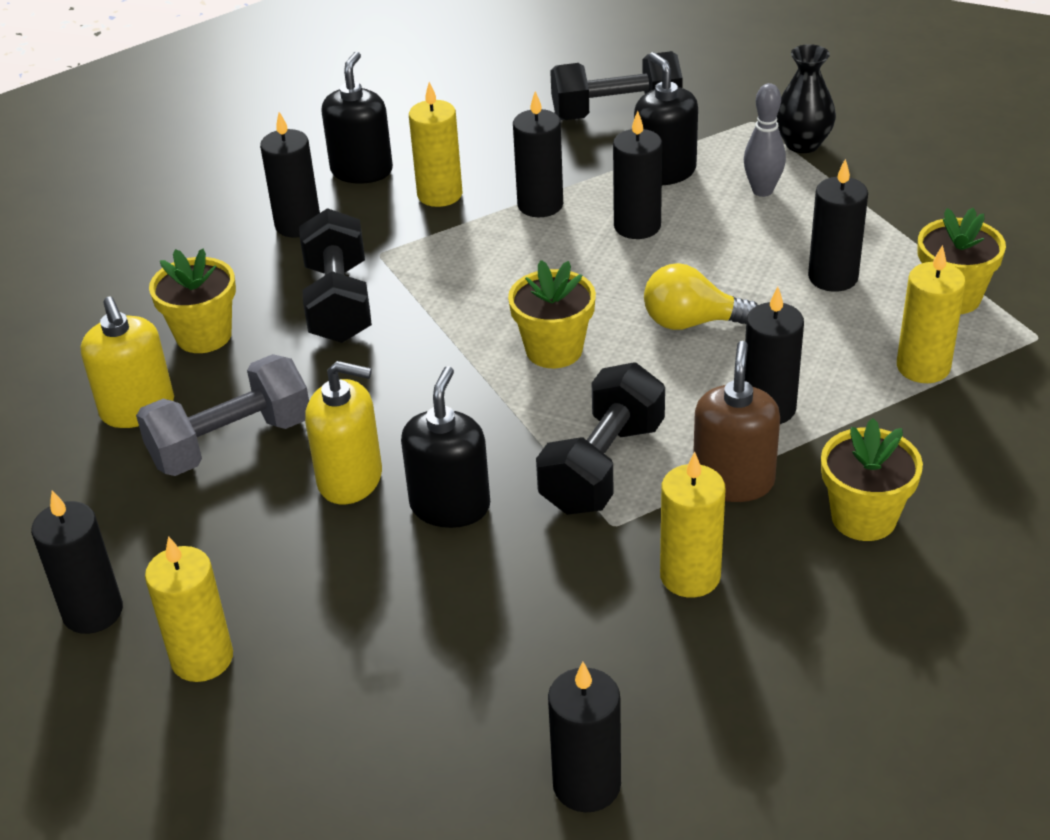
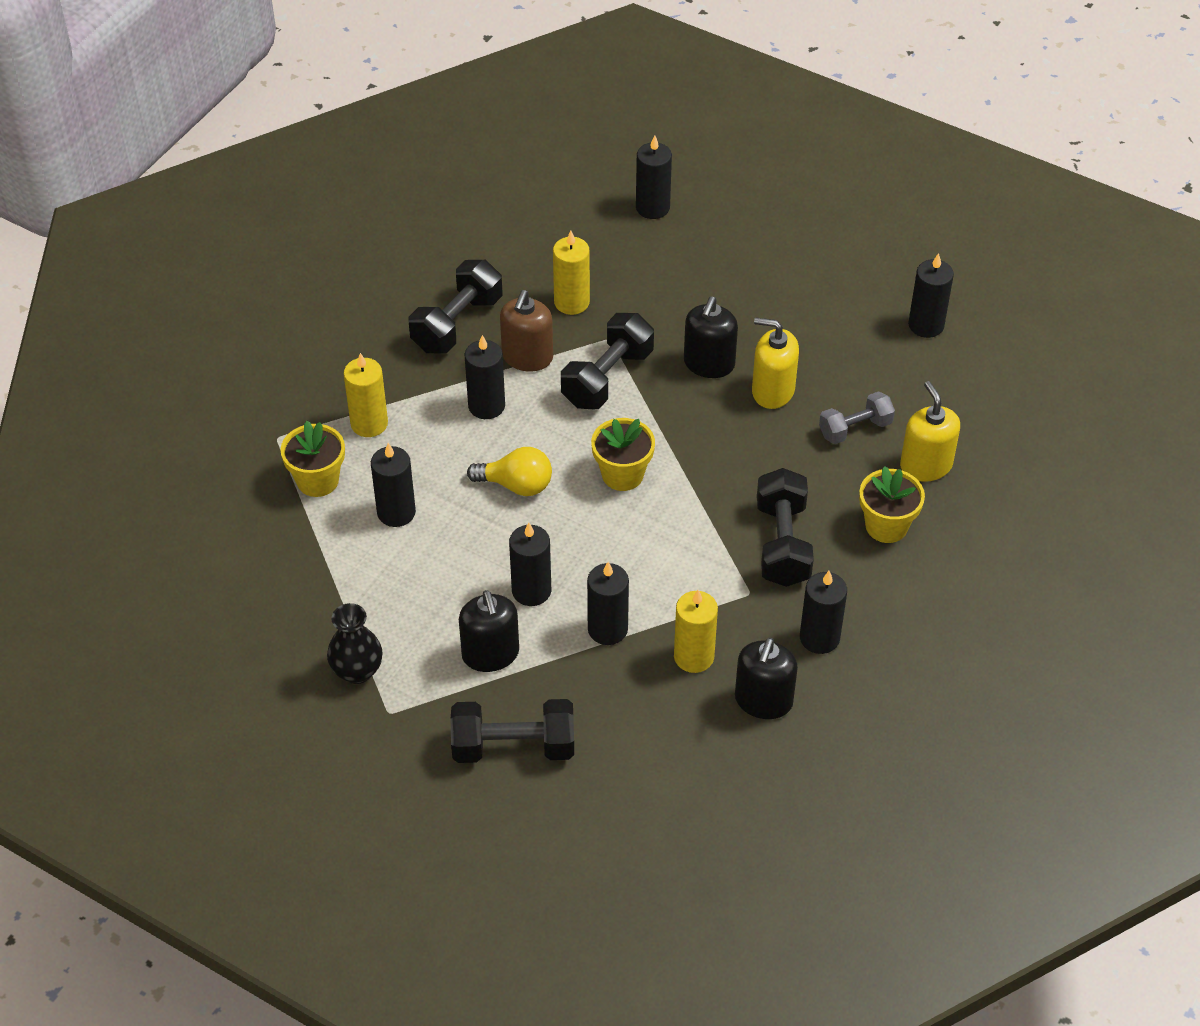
camera: 175 degrees left, 10 degrees up
(202, 658) = (856, 291): yellow candle -> none
(231, 442) = (855, 429): grey dumbbell -> grey dumbbell, size x0.65
(762, 191) = (414, 616): grey bowling pin -> none
(863, 518) = (457, 324): yellow flower pot -> black dumbbell

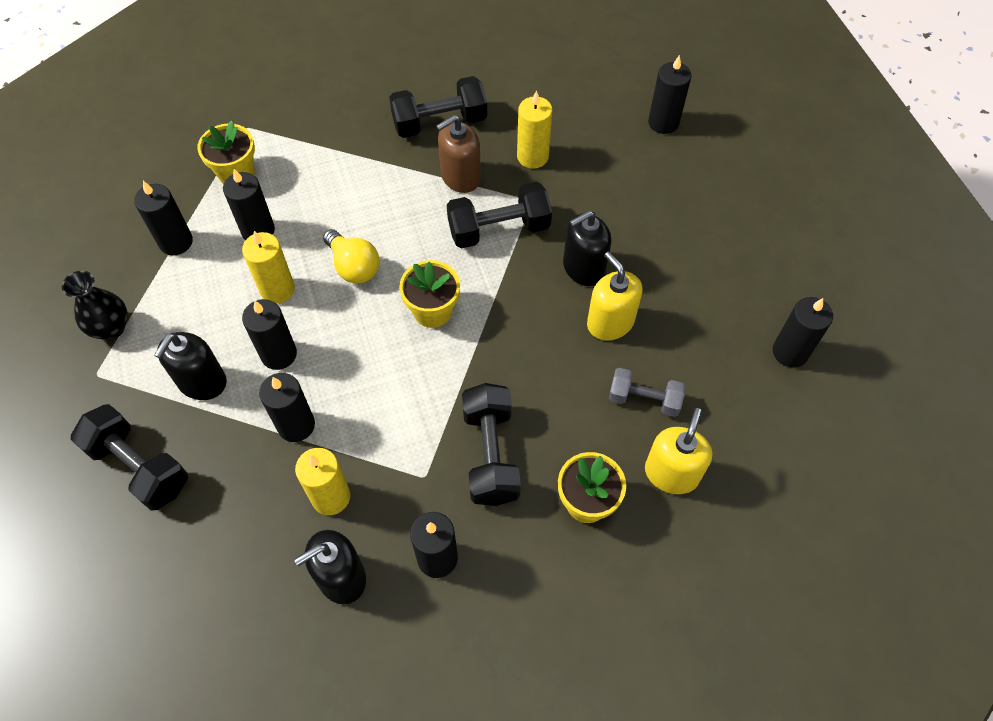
camera: 40 degrees right, 10 degrees up
(369, 423) = (309, 156): yellow candle -> yellow candle (277, 289)
(486, 406) = (396, 194): black candle -> black candle (176, 242)
(782, 544) = (490, 454): black dumbbell -> black dumbbell turned 45 degrees counterclockwise

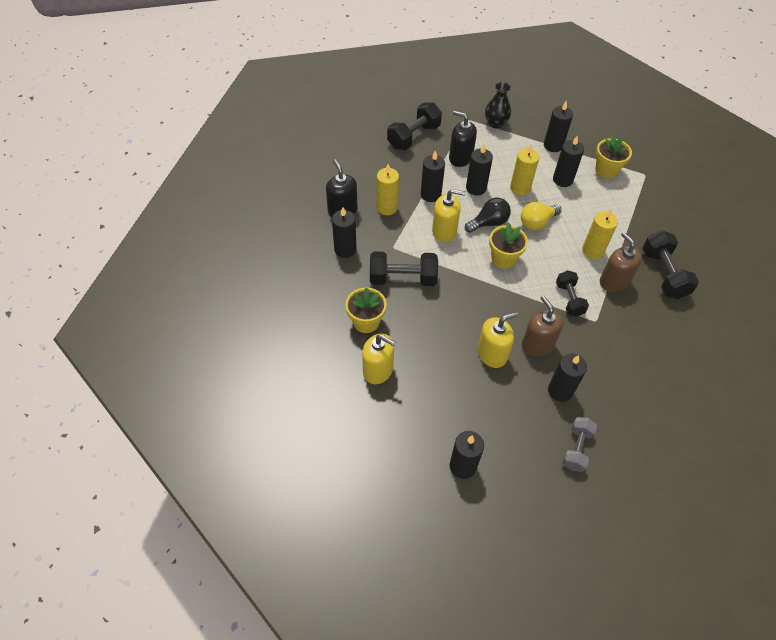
camera: 95 degrees right, 5 degrees down
(358, 333) = (489, 223): none -> black light bulb
(381, 398) = (444, 231): none -> yellow soap dispenser
(499, 229) = (569, 299): black dumbbell -> black dumbbell, size x0.65
(532, 156) = (637, 327): yellow candle -> yellow candle (593, 250)
(583, 268) = (537, 344): black soap dispenser -> brown soap dispenser
(644, 399) = (432, 364): grey dumbbell -> grey dumbbell (576, 448)
(663, 122) = (685, 422): black candle -> black candle (560, 391)

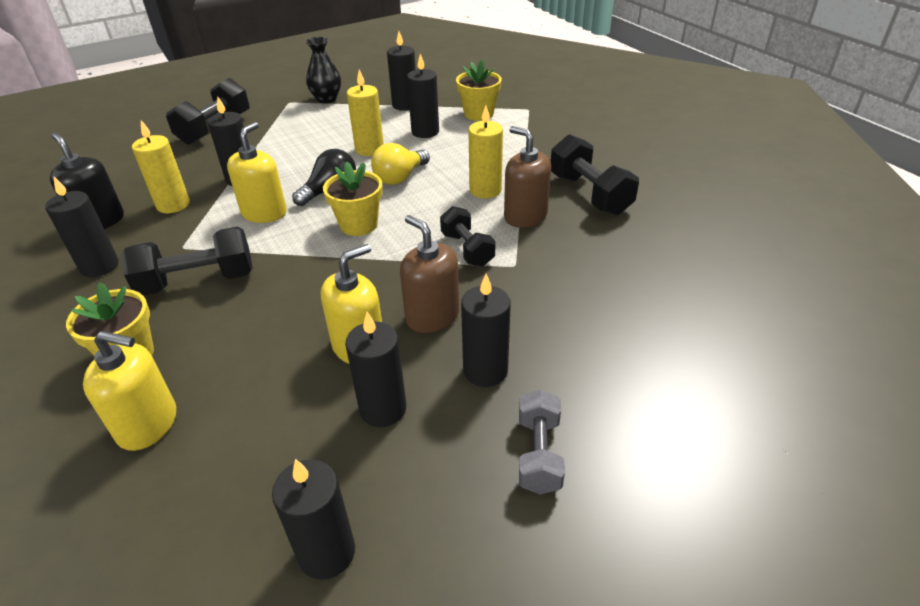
camera: 15 degrees left, 15 degrees down
(444, 231) = (264, 213): yellow soap dispenser -> yellow soap dispenser turned 60 degrees counterclockwise
(460, 158) = (282, 136): black soap dispenser -> none
(476, 188) = (307, 160): black candle -> black candle (383, 409)

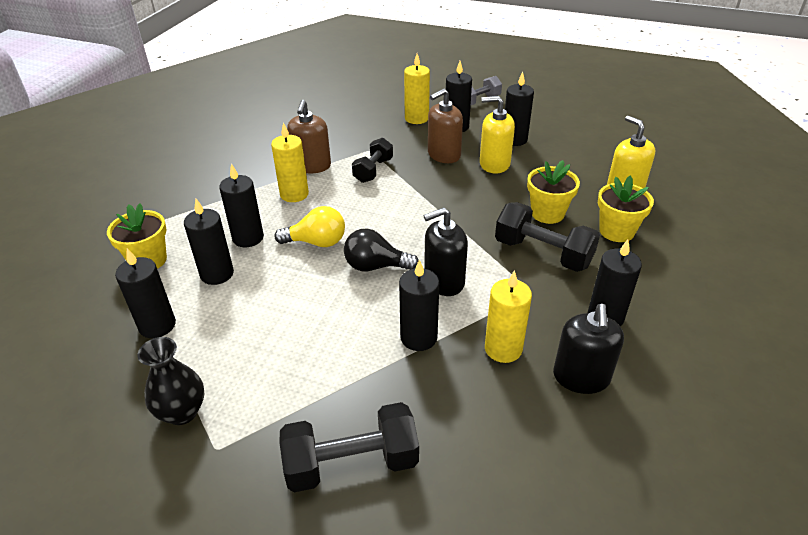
camera: 130 degrees left, 0 degrees up
(264, 213) = (444, 281): yellow soap dispenser -> black soap dispenser
(327, 552) = (580, 120): black candle -> black candle (248, 238)
(358, 225) = (400, 225): yellow flower pot -> yellow flower pot (547, 213)
(369, 149) = (284, 289): yellow candle -> yellow candle (416, 118)
(432, 316) = (443, 155): brown soap dispenser -> brown soap dispenser turned 45 degrees clockwise
(589, 194) = (257, 154): black dumbbell -> none

